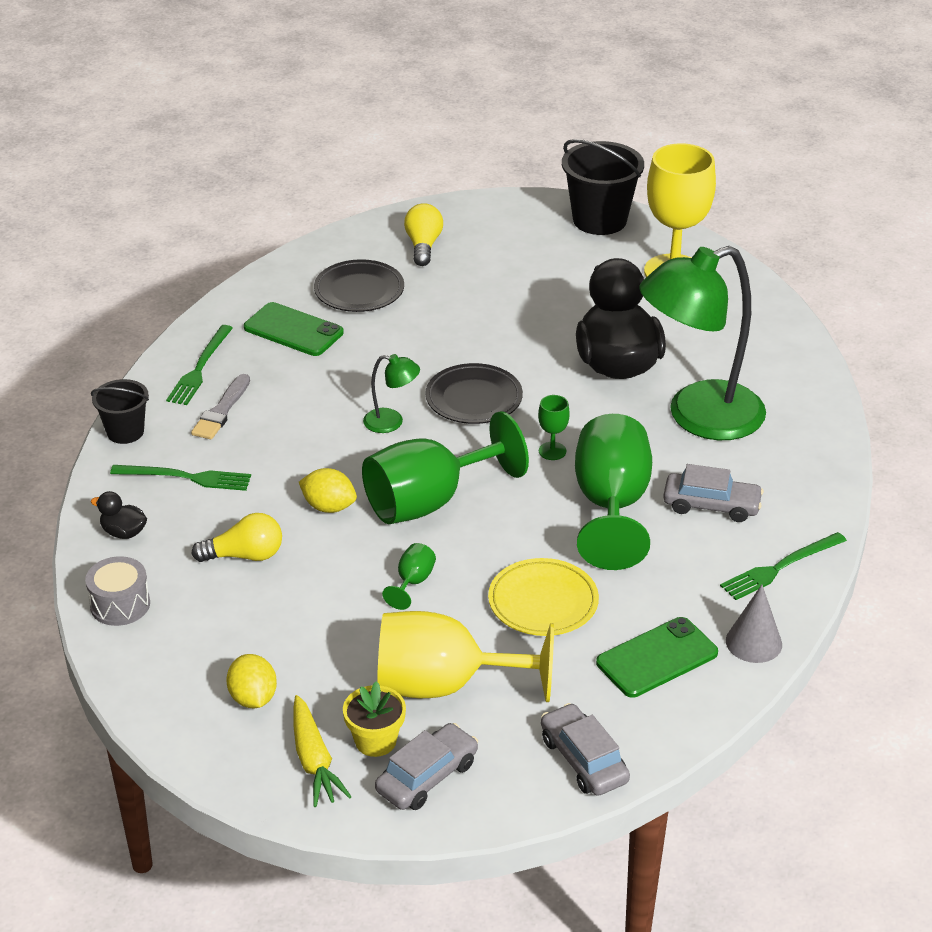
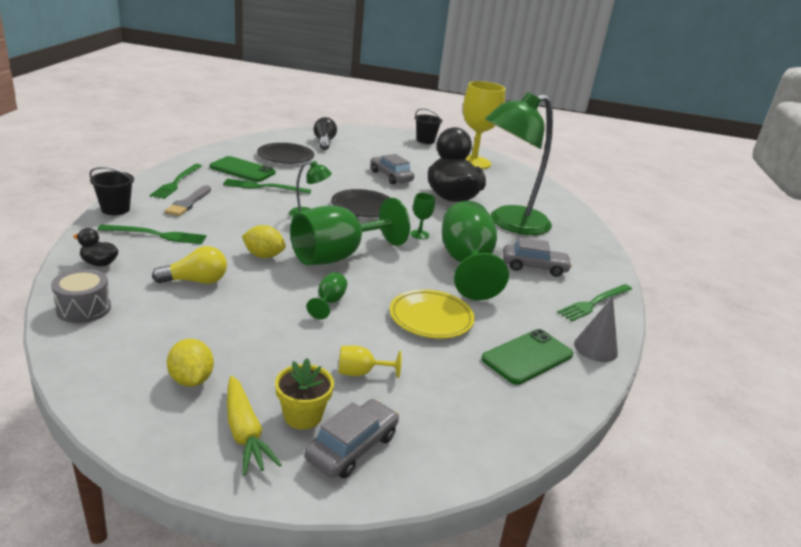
camera: 10 degrees left, 10 degrees down
(326, 367) = (264, 187): none -> green fork
(423, 246) = (324, 142): yellow light bulb -> black light bulb
(444, 685) = (361, 373): yellow goblet -> yellow goblet, size x0.41
(583, 760) = (490, 433): grey car -> grey car (391, 176)
(599, 220) = (425, 140): black bucket -> black bucket, size x0.59

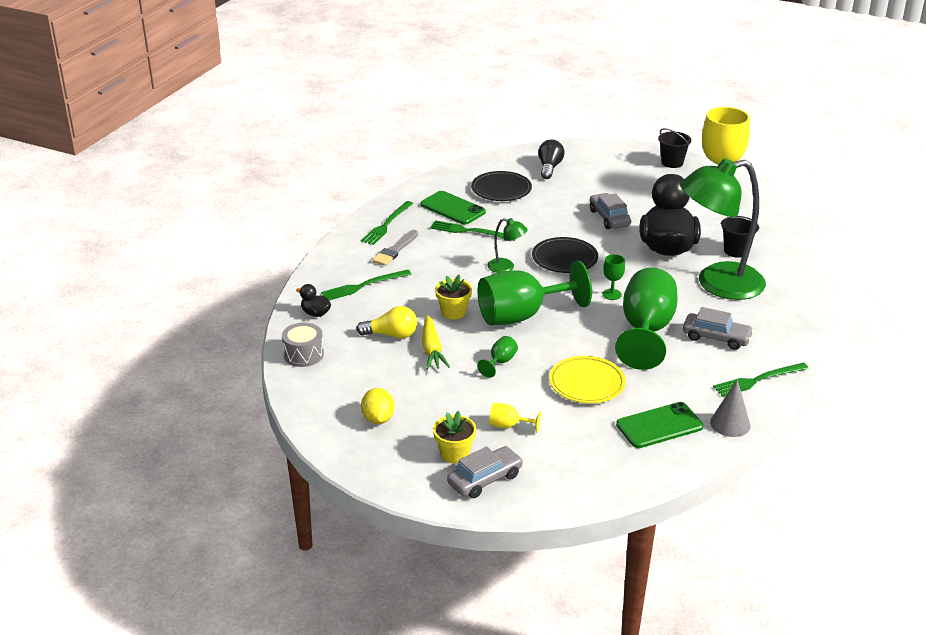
camera: 20 degrees right, 5 degrees up
(115, 209) = (330, 256): black bucket -> black bucket (736, 251)
(156, 235) = (363, 286): green fork -> green fork turned 135 degrees clockwise
(245, 432) = (410, 460): yellow carrot -> yellow carrot (432, 349)
(263, 256) = (453, 312): yellow lemon -> yellow flower pot

